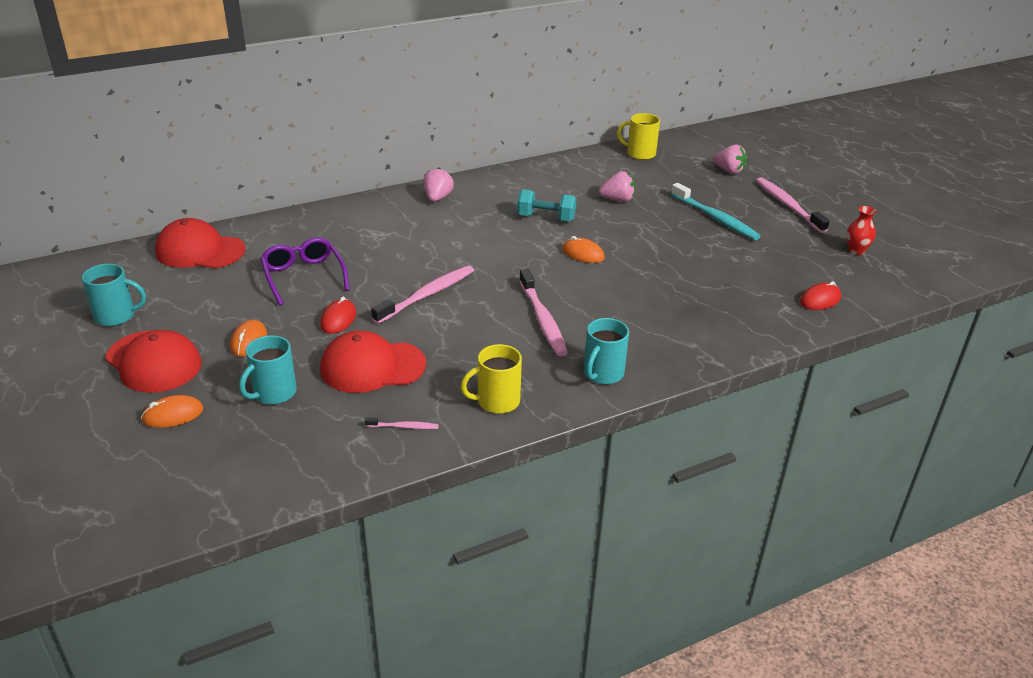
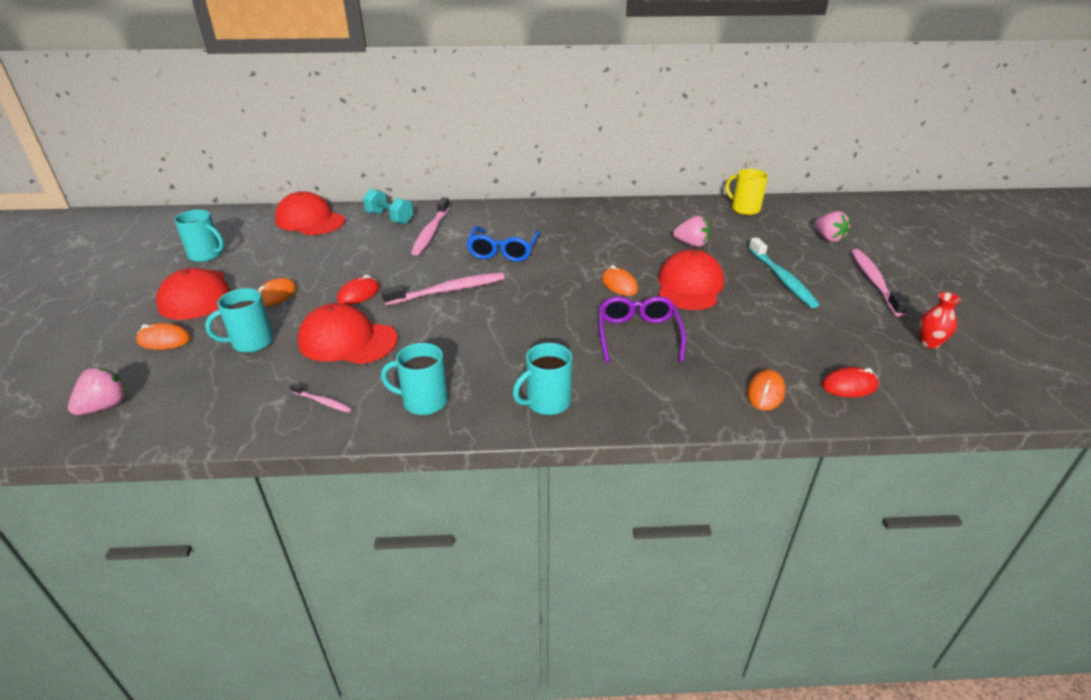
camera: 25 degrees right, 0 degrees up
(304, 277) = (365, 255): purple glasses -> purple glasses (638, 335)
(437, 198) = (528, 214): pink strawberry -> pink strawberry (105, 406)
(446, 243) = (503, 251): none -> blue glasses
(496, 401) = (423, 401): yellow mug -> turquoise mug
(542, 319) = (532, 335): pink toothbrush -> pink toothbrush (431, 232)
(546, 218) = (610, 247): turquoise dumbbell -> turquoise dumbbell (389, 218)
(644, 242) = (689, 286): none -> red cap
(764, 321) = (765, 393): none -> orange mouse

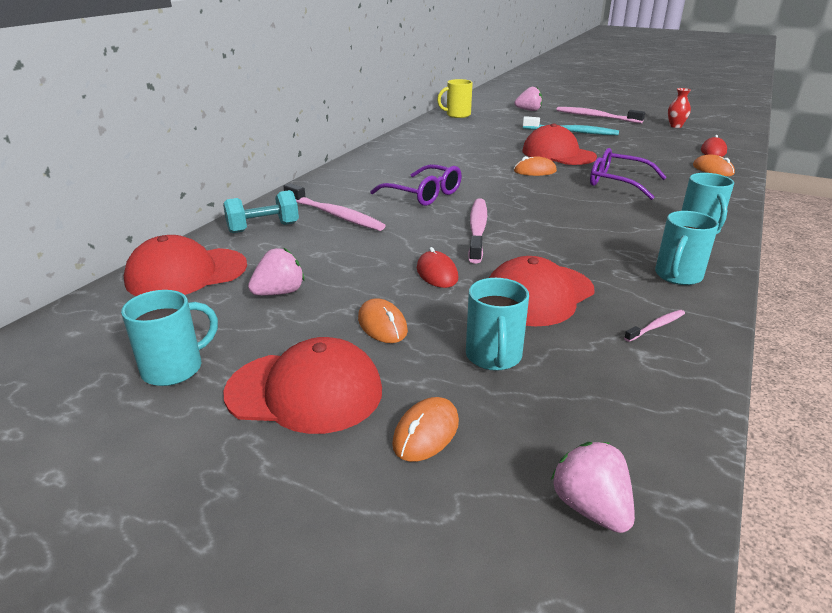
camera: 60 degrees left, 5 degrees down
(503, 251) = (423, 194): blue glasses -> purple glasses
(691, 244) = (494, 139): pink strawberry -> pink strawberry (279, 293)

